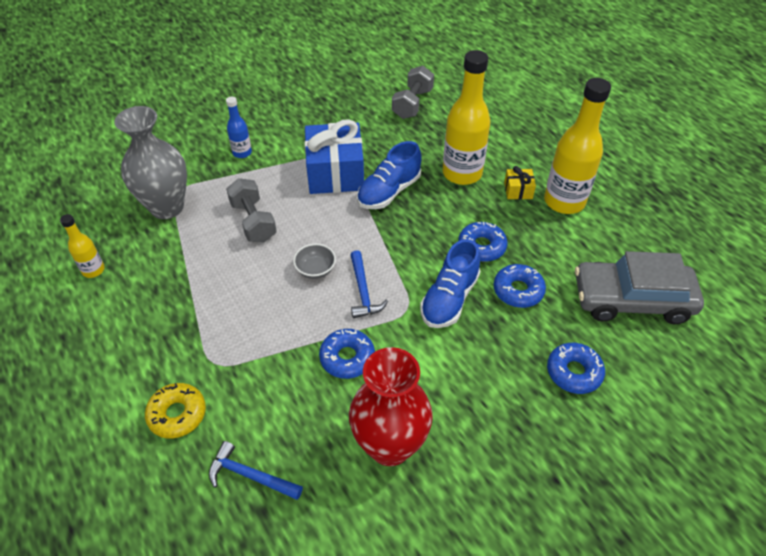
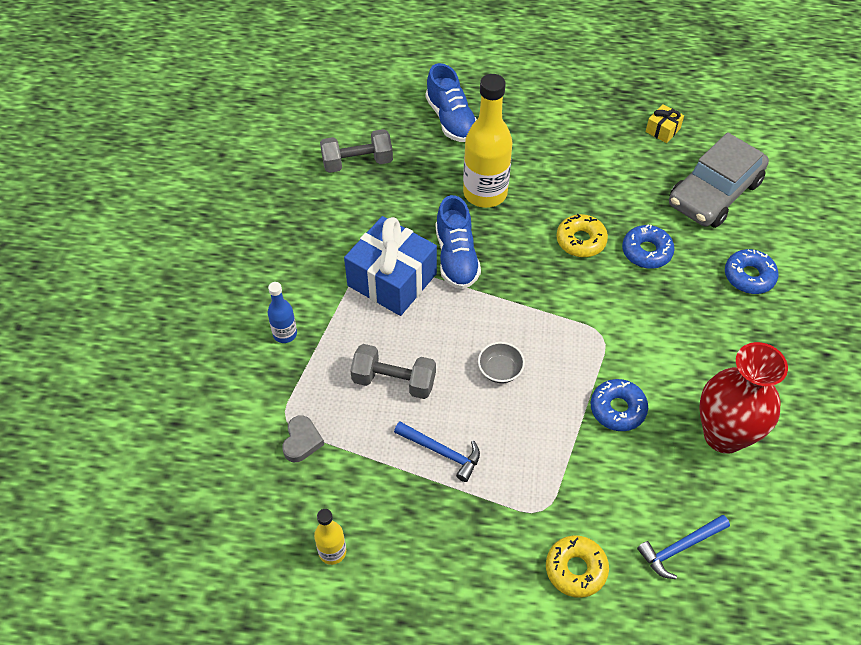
camera: 50 degrees left, 5 degrees up
(167, 207) = (302, 441): grey vase -> grey heart
(363, 291) = (556, 352): blue hammer -> blue hammer (442, 452)
(412, 104) = (357, 162): grey dumbbell -> grey dumbbell turned 75 degrees counterclockwise
(449, 299) = (616, 300): blue shoe -> blue shoe (451, 119)
(481, 247) = (581, 241): blue donut -> yellow donut
(518, 190) = (542, 172): yellow gift -> yellow gift (662, 130)
(564, 201) = (582, 154): yellow bottle -> none

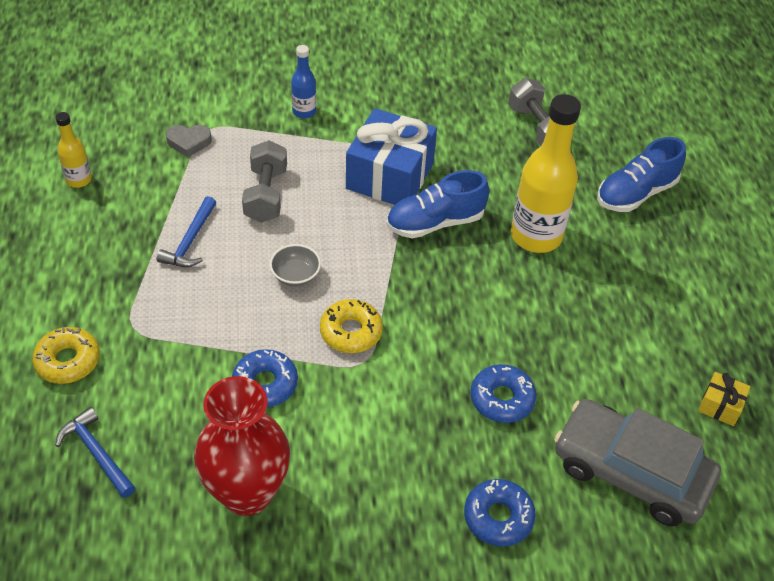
camera: 75 degrees right, 5 degrees down
(581, 241) = (496, 331): yellow donut -> yellow donut (351, 332)

